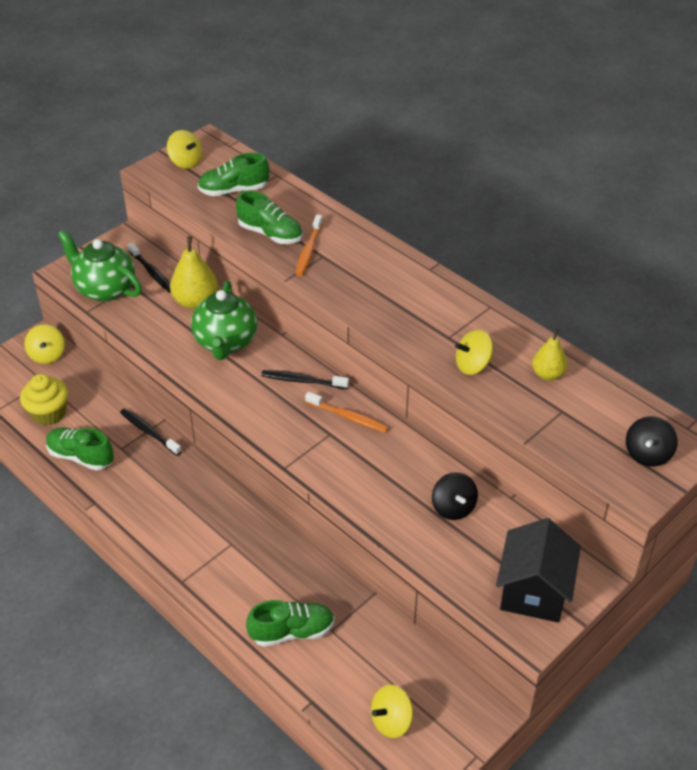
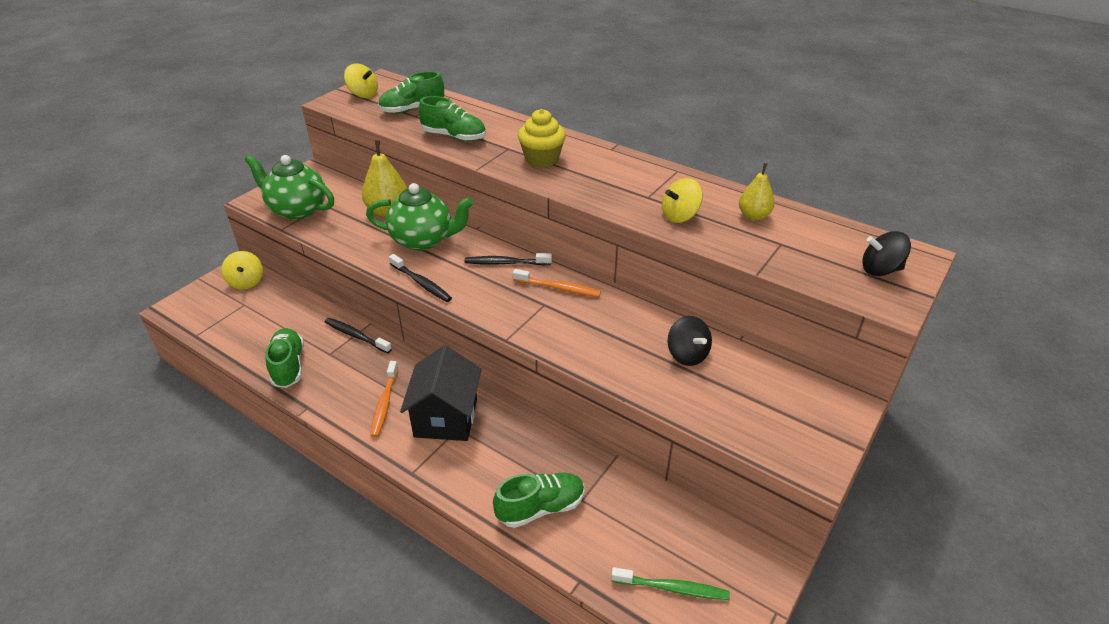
camera: 10 degrees left, 5 degrees down
(49, 413) = (251, 331): yellow cupcake -> yellow cupcake (542, 159)
(81, 456) = (288, 366): green shoe -> green shoe turned 60 degrees clockwise
(152, 272) = (342, 193): black toothbrush -> black toothbrush (421, 283)
(225, 342) = (423, 240): green teapot -> green teapot turned 75 degrees counterclockwise
(309, 250) = (493, 145): orange toothbrush -> orange toothbrush (384, 403)
(391, 721) = (672, 588): yellow spinning top -> green toothbrush
(533, 591) = (797, 423): black house -> black house (446, 418)
(647, 454) = (880, 270): black spinning top -> black spinning top turned 75 degrees clockwise

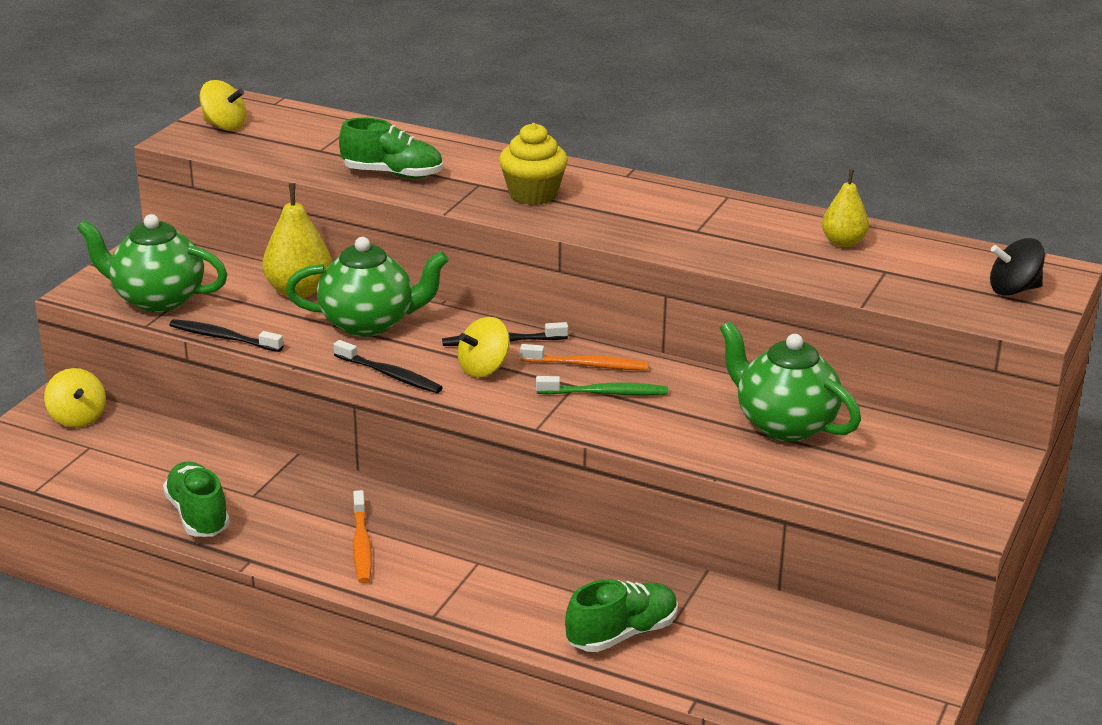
camera: 10 degrees left, 10 degrees down
(356, 336) = (283, 470): black toothbrush -> black toothbrush (223, 338)
(412, 110) = (312, 142): green shoe -> none
(446, 418) = (456, 552): black house -> none
(672, 588) = (815, 693): green toothbrush -> green toothbrush (605, 393)
(679, 216) = (746, 250): yellow spinning top -> yellow spinning top (484, 369)
(687, 355) = (784, 424): black spinning top -> green teapot

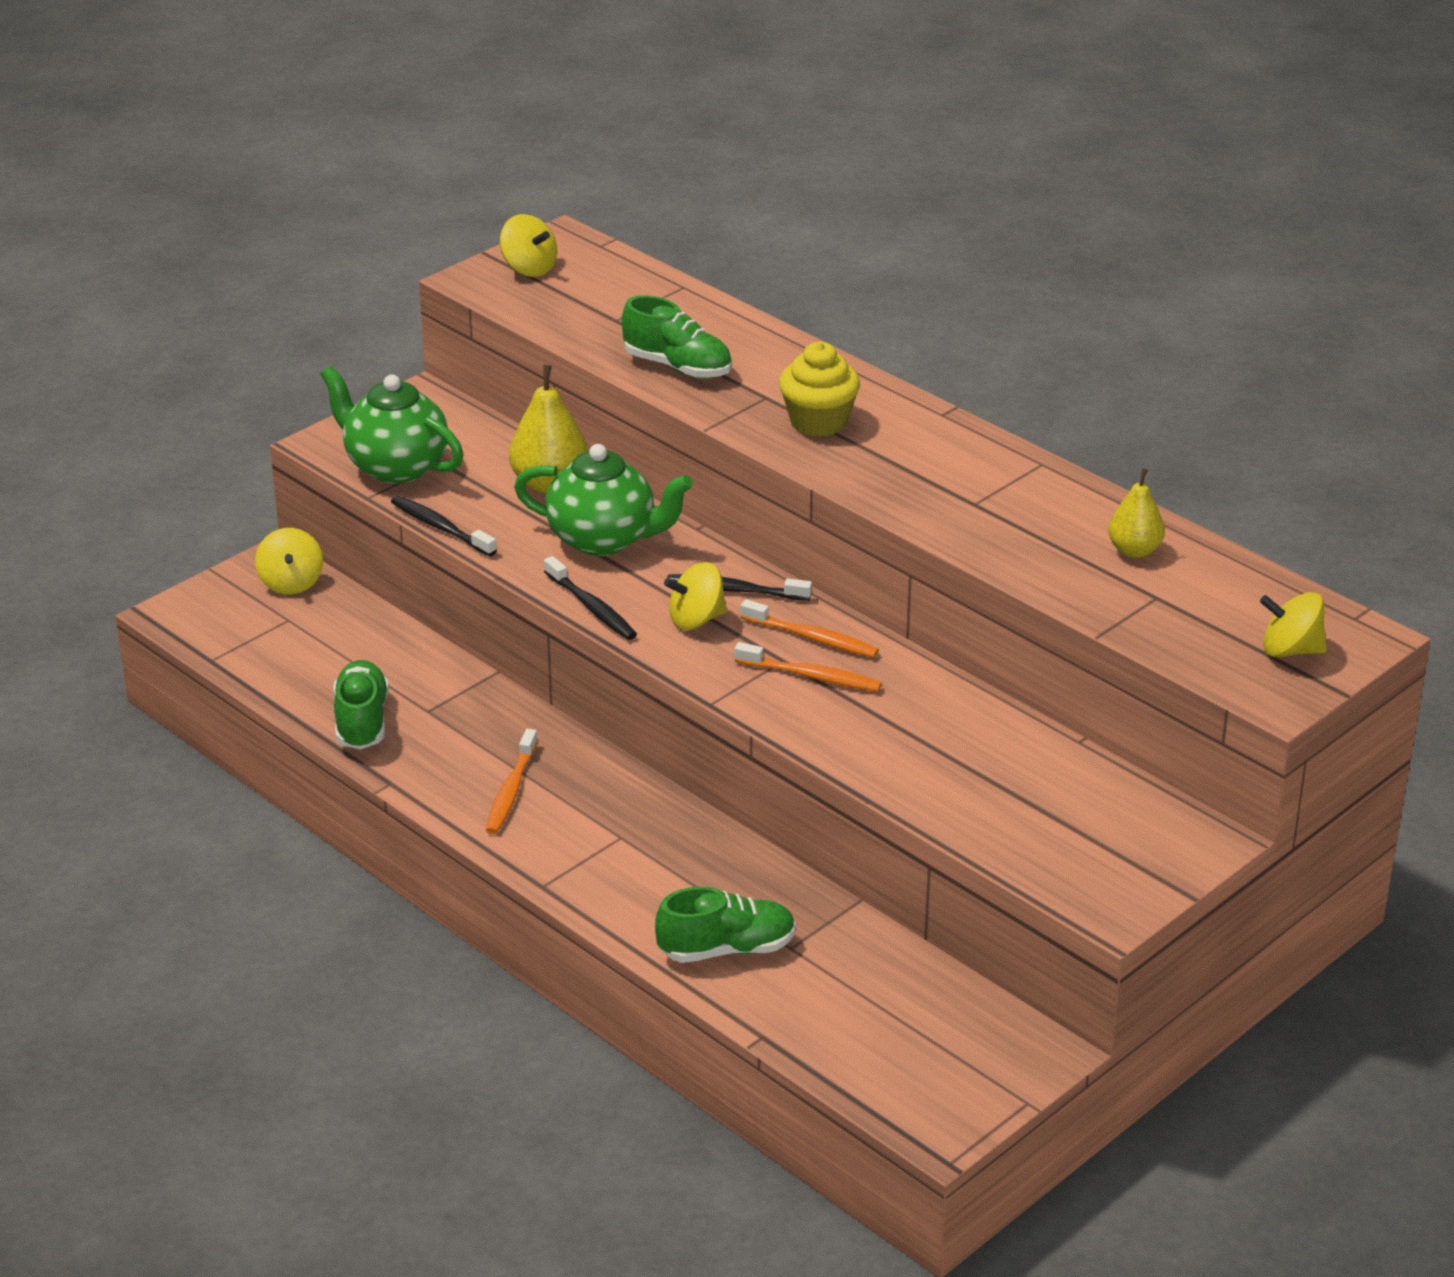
camera: 20 degrees right, 5 degrees up
(605, 393) = (811, 676): green toothbrush -> orange toothbrush
(784, 424) = (986, 754): green teapot -> none
(1013, 290) = (1290, 650): black spinning top -> yellow spinning top

